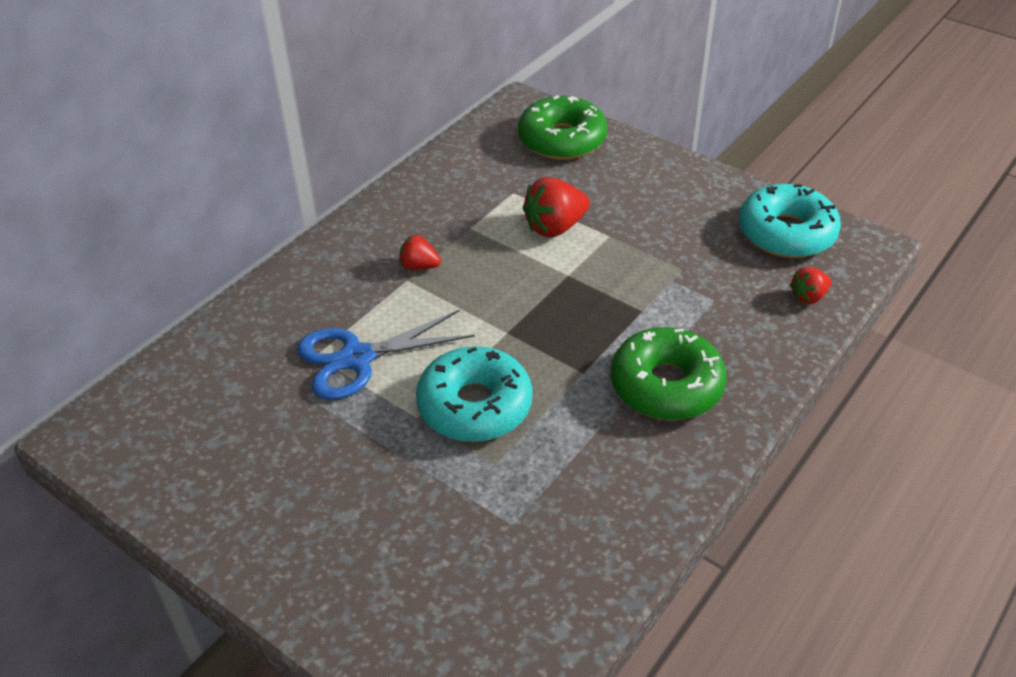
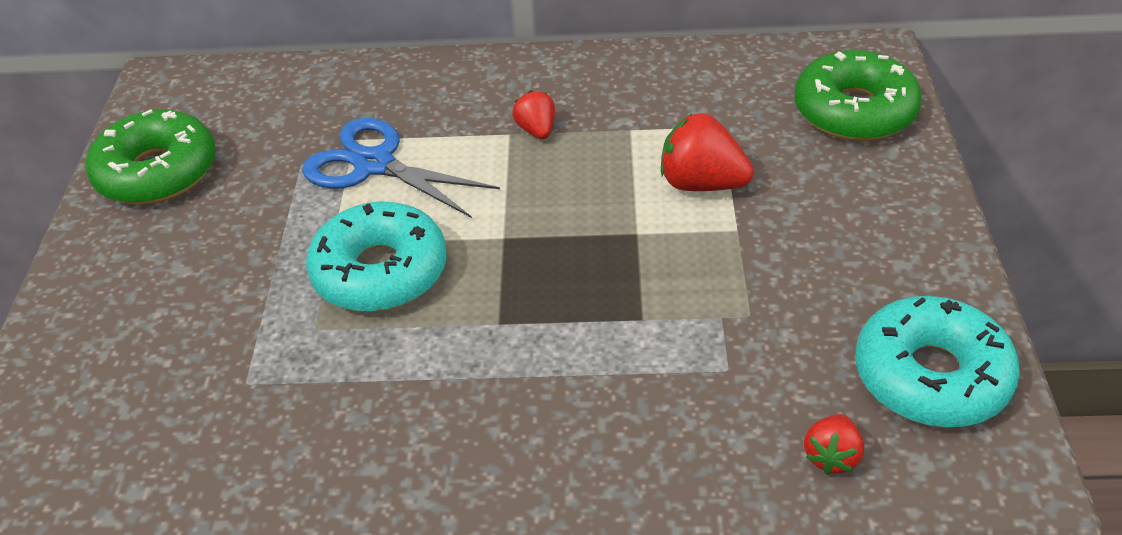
camera: 55 degrees right, 0 degrees up
(666, 385) = (541, 400): green donut -> green donut (157, 172)
(808, 297) = (832, 456): red strawberry -> red strawberry turned 90 degrees counterclockwise

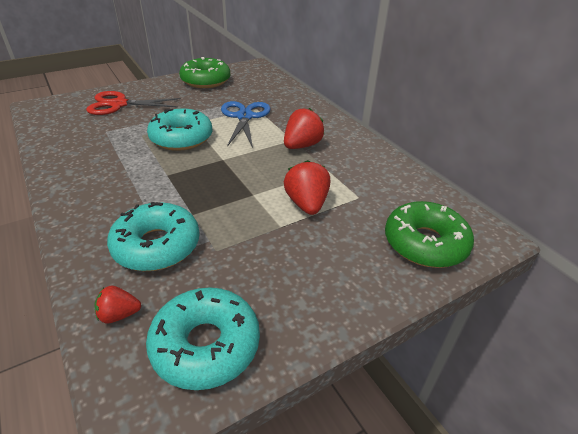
camera: 55 degrees right, 5 degrees down
(133, 338) = (119, 104): none -> red scissors
(536, 130) = (302, 146): red strawberry -> red strawberry, size x1.71
(698, 381) = (156, 246): none -> turquoise donut

